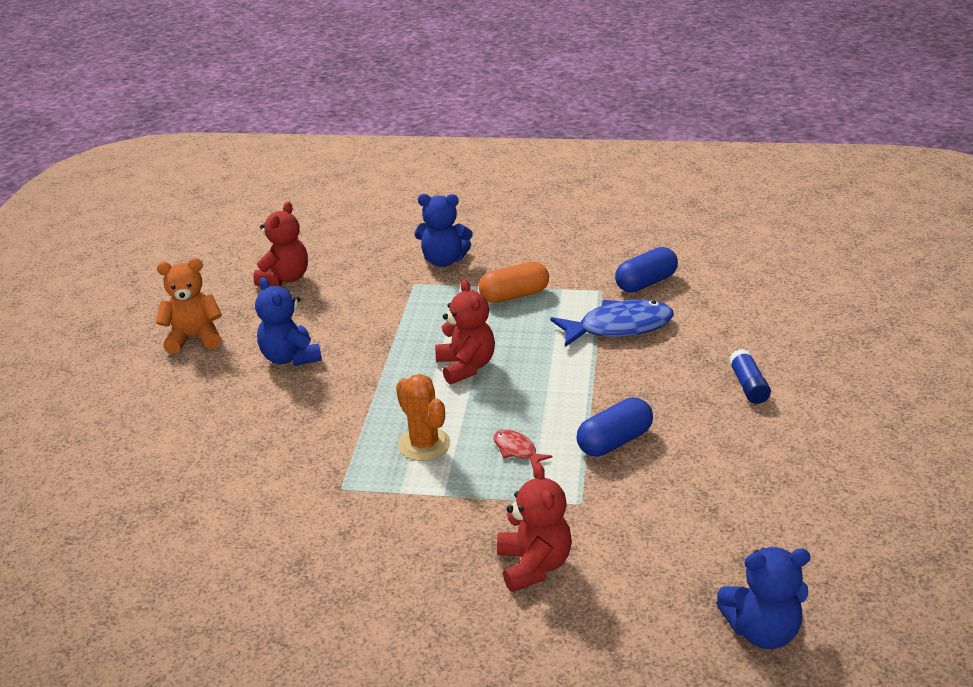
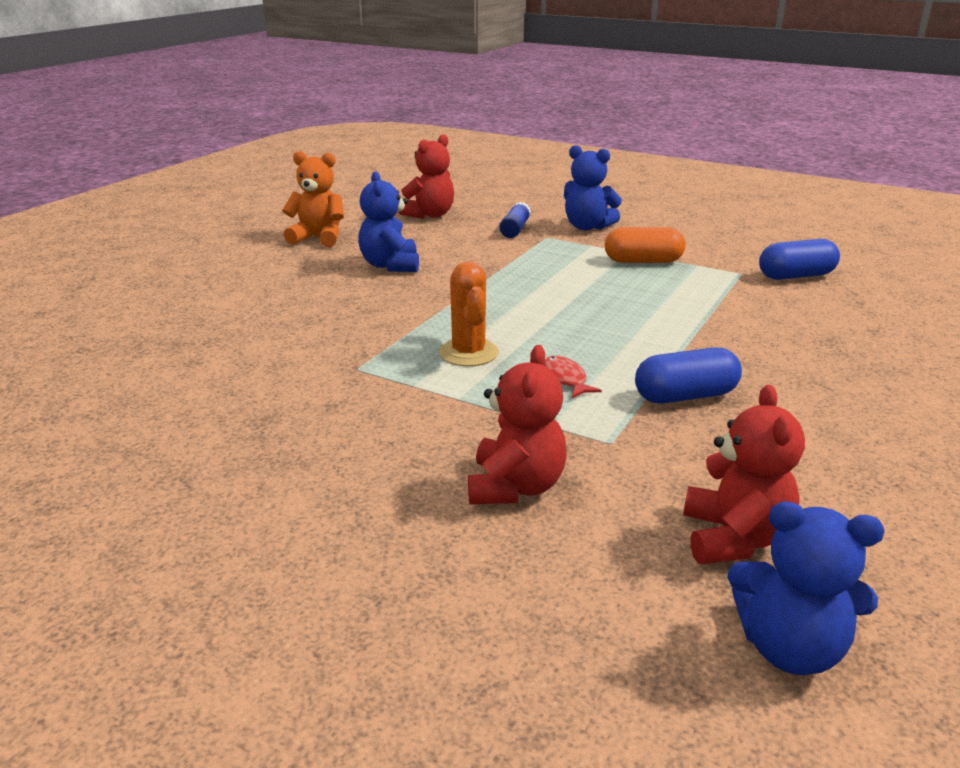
camera: 20 degrees right, 5 degrees down
(466, 367) = (556, 303): red teddy bear -> red teddy bear (734, 538)
(619, 327) = (745, 304): blue fish -> none
(748, 385) = (884, 381): blue glue stick -> blue glue stick (515, 229)

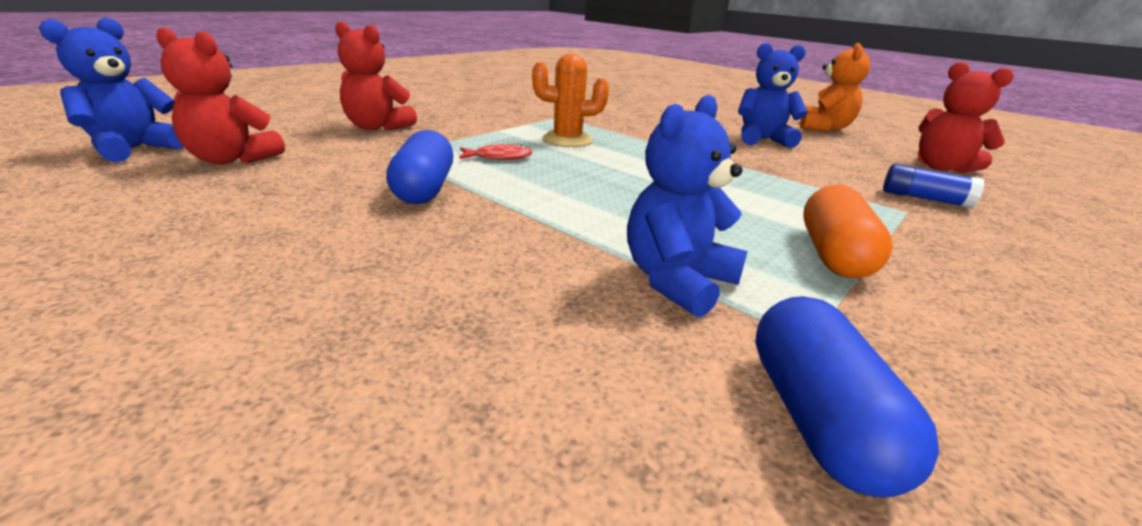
camera: 100 degrees right, 0 degrees up
(587, 227) = (989, 247): blue teddy bear -> blue teddy bear (677, 281)

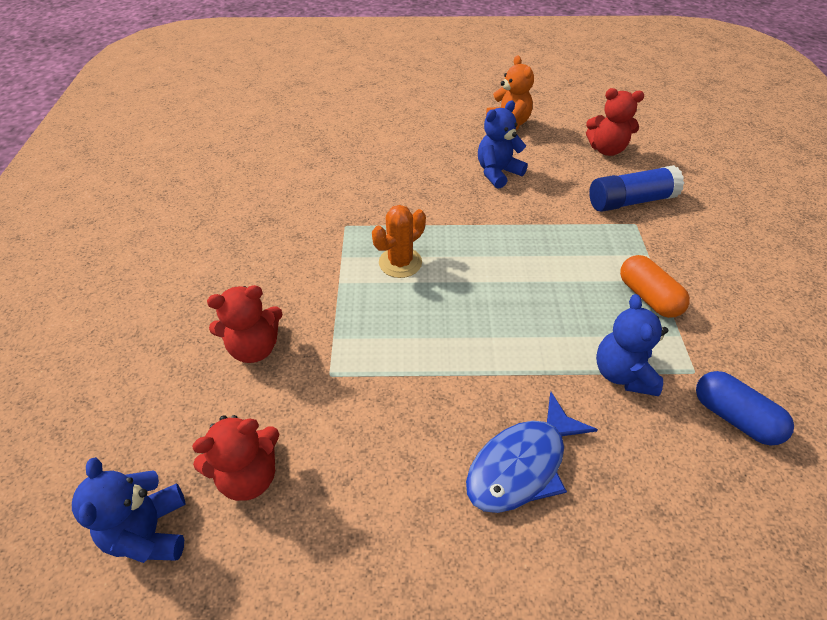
camera: 40 degrees left, 20 degrees up
(410, 265) = (522, 464): none -> blue fish
(424, 189) = (420, 397): blue capsule -> none
(499, 157) = (399, 323): red fish -> none
(924, 199) = (630, 201): blue glue stick -> blue glue stick, size x1.72

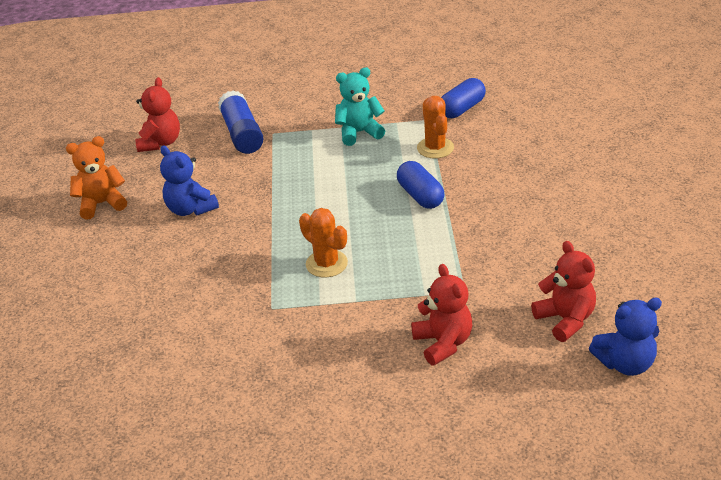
camera: 90 degrees left, 10 degrees down
(514, 348) = (420, 196): none -> blue capsule
(522, 464) = (519, 191): blue fish -> none
(622, 373) = (435, 148): blue teddy bear -> orange cactus
(648, 297) = (359, 133): orange capsule -> turquoise teddy bear

